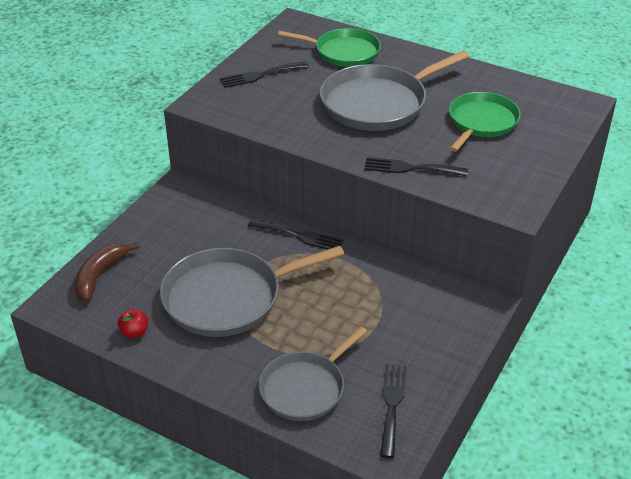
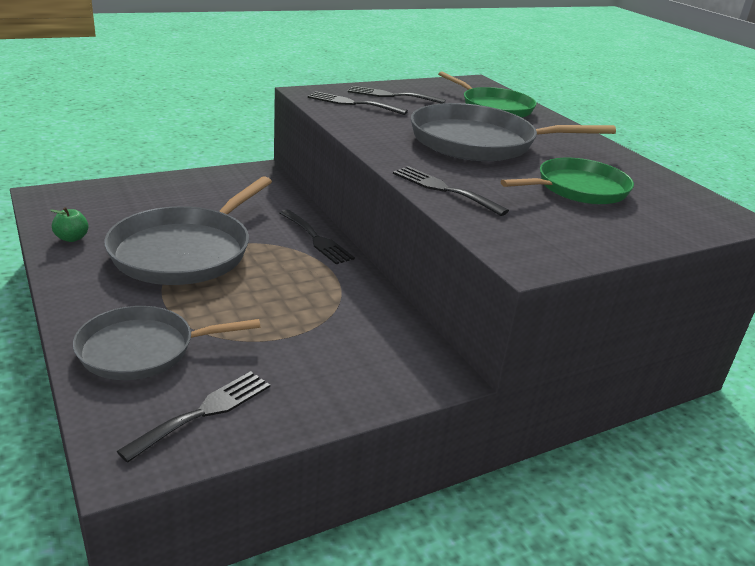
camera: 30 degrees right, 10 degrees down
(100, 276) = (110, 194): brown banana -> none
(134, 332) = (72, 238): red apple -> green apple
(228, 297) = (185, 251): grey pan -> grey pan turned 75 degrees counterclockwise
(246, 101) = (352, 103): none -> black fork

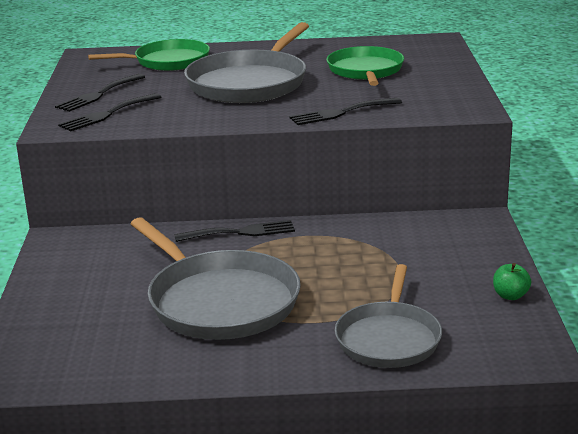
camera: 60 degrees left, 5 degrees down
(72, 238) = (142, 366): green apple -> green apple (510, 296)
(204, 412) = (489, 318): black fork -> none

